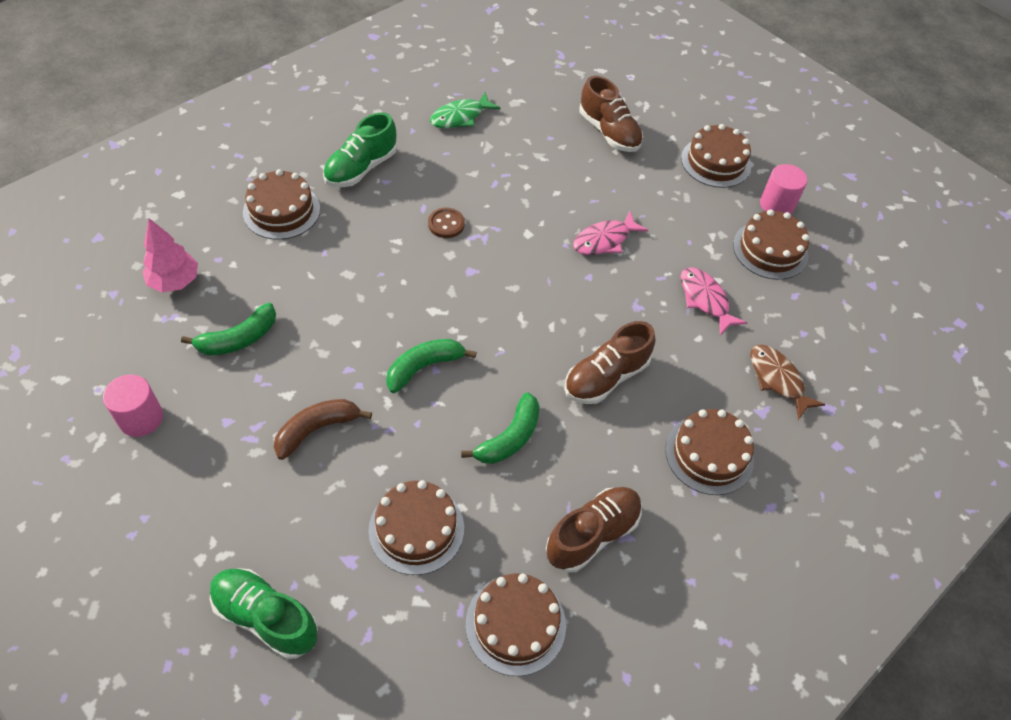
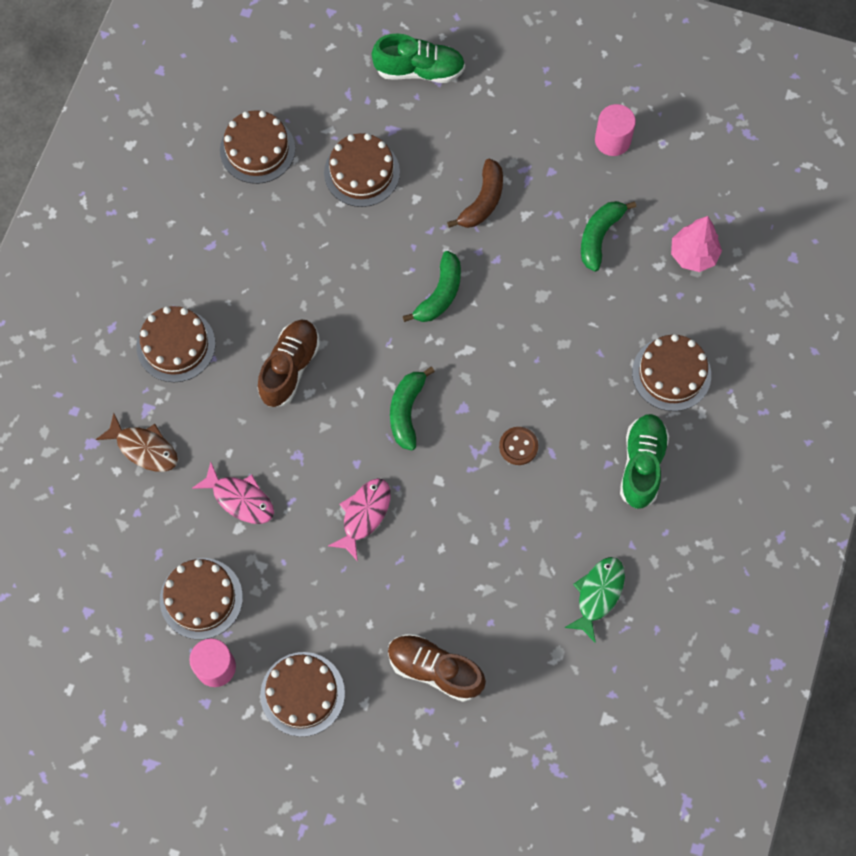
camera: 155 degrees right, 15 degrees up
(509, 438) = (337, 273): green banana -> green banana (406, 411)
(592, 535) = (236, 234): brown shoe -> none

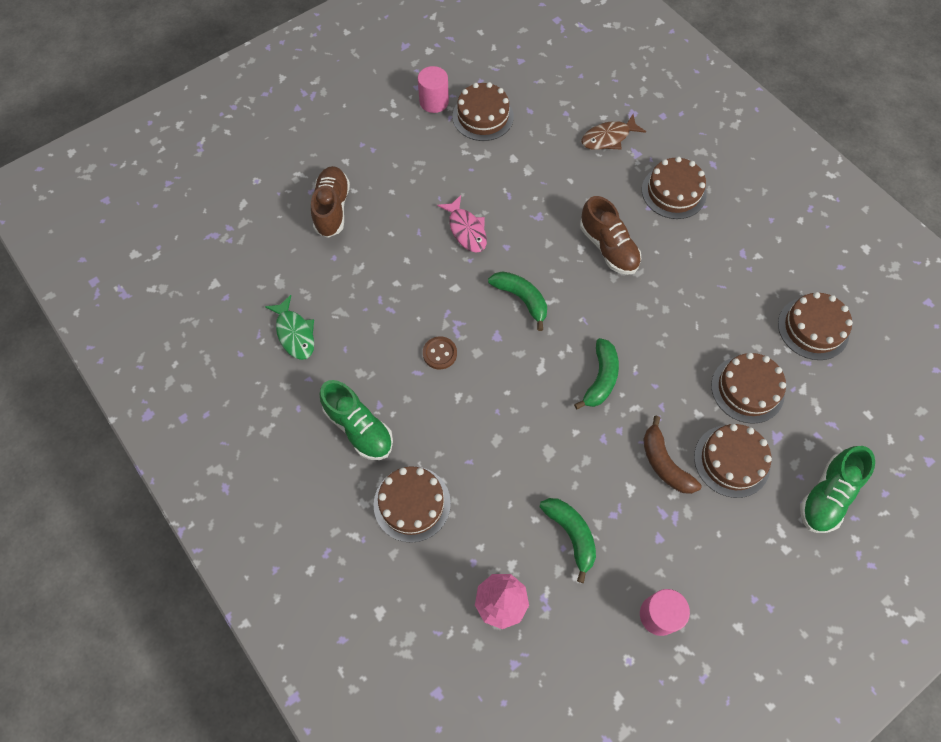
camera: 125 degrees right, 5 degrees down
(240, 499) = (533, 169): pink fish -> none
(302, 694) = (380, 134): brown cake -> brown cake (731, 461)
(435, 670) = (332, 208): brown shoe -> brown shoe turned 60 degrees counterclockwise
(440, 294) = (600, 378): green banana -> green banana turned 135 degrees counterclockwise

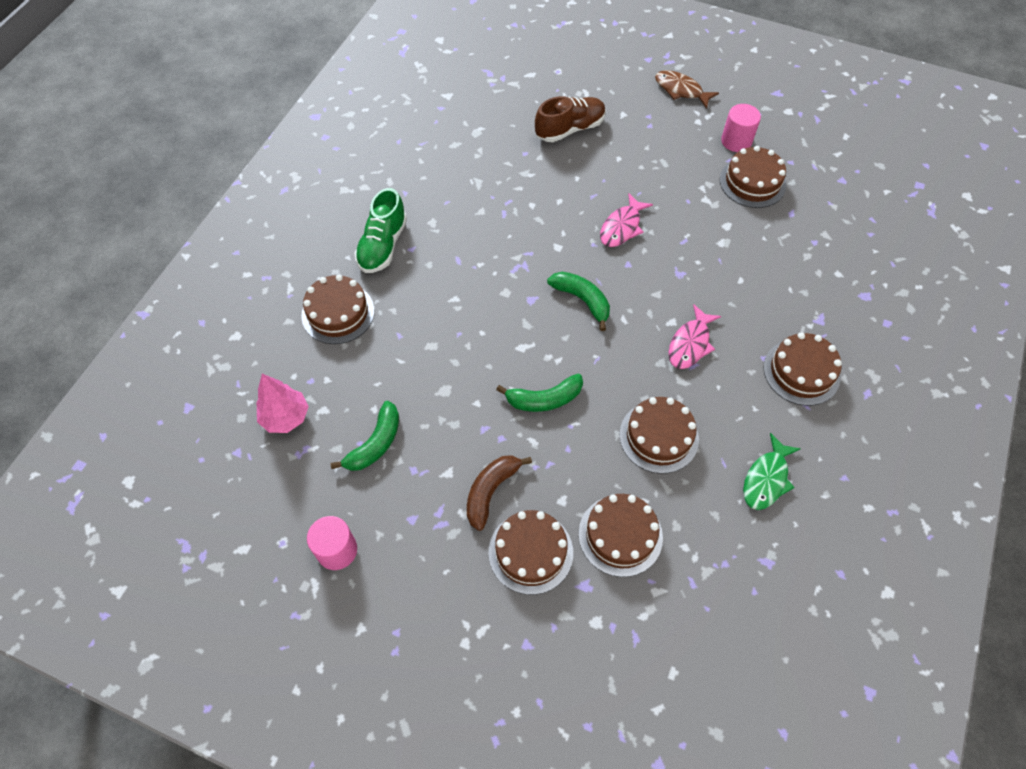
camera: 60 degrees right, 5 degrees down
(295, 333) = (438, 164): green fish -> green fish (766, 479)
(439, 353) = (486, 266): brown button -> none
(521, 299) = (582, 300): green banana -> green banana turned 60 degrees counterclockwise
(608, 138) = (817, 288): brown fish -> brown fish (681, 90)
(608, 247) = (690, 344): brown shoe -> pink fish
(813, 328) = (739, 573): brown cake -> brown cake (658, 436)
(827, 495) = (548, 663): green shoe -> none

